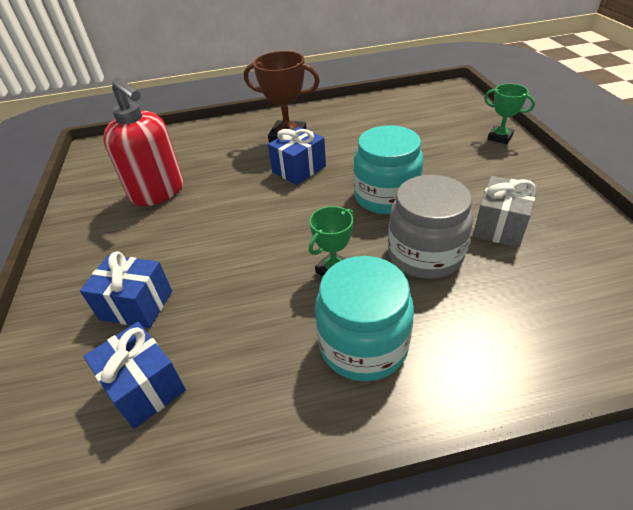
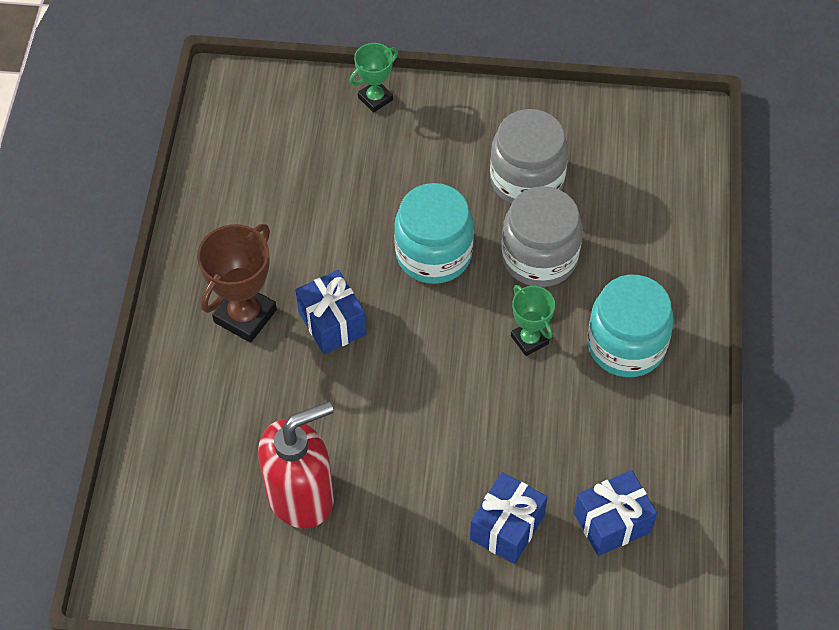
camera: 75 degrees left, 15 degrees up
(500, 226) = (527, 180): grey gift -> grey jar

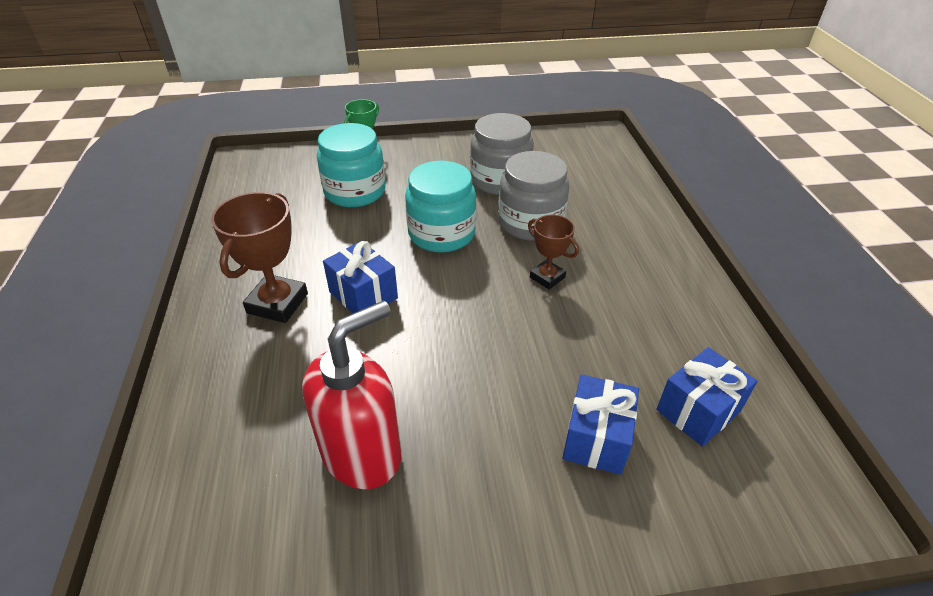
camera: 15 degrees left, 15 degrees down
(529, 340) = (547, 277): green trophy -> brown trophy
(626, 345) = (631, 267): turquoise jar -> turquoise jar (355, 191)

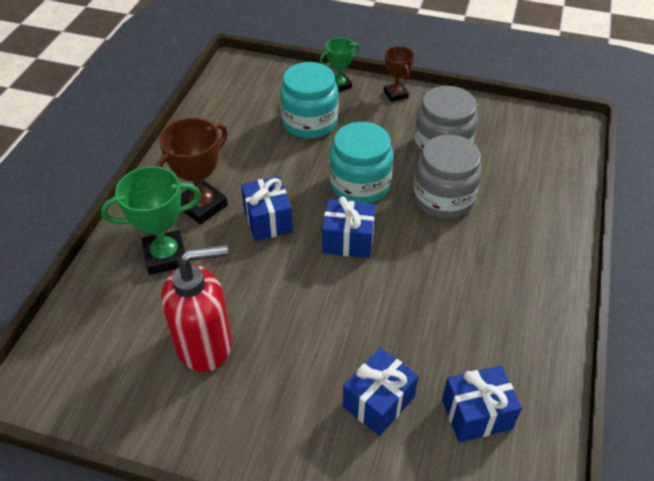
camera: 25 degrees right, 5 degrees up
(260, 371) = (165, 256): none -> green trophy
(462, 288) = (348, 241): none -> blue gift
(547, 277) = (425, 255): brown trophy -> brown trophy (395, 94)

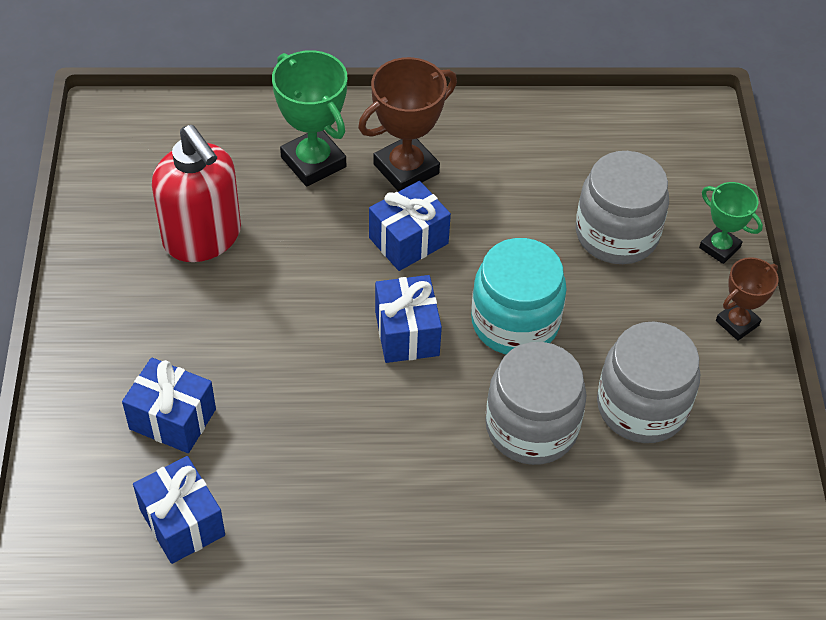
camera: 70 degrees right, 5 degrees up
(202, 206) = (406, 169): brown trophy -> brown trophy turned 60 degrees counterclockwise
(309, 122) = (616, 234): turquoise jar -> grey jar

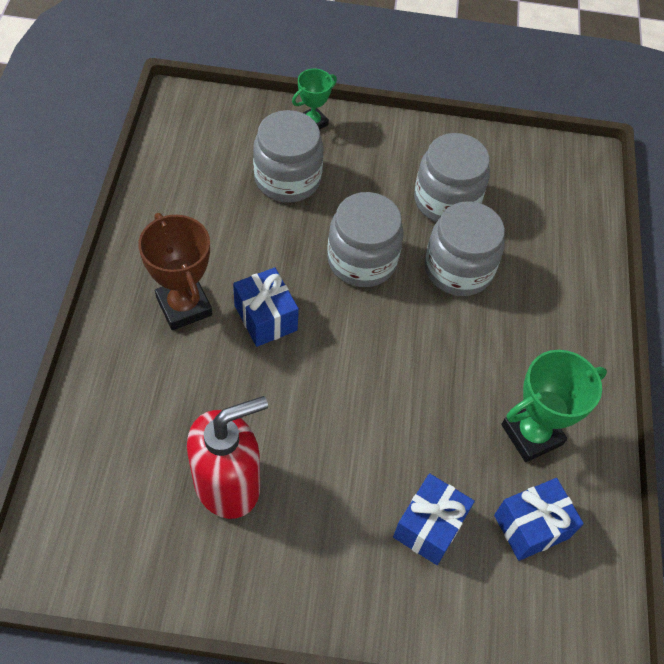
camera: 85 degrees left, 5 degrees up
(313, 162) = (156, 378): green trophy -> green trophy (531, 434)
(407, 333) = (362, 335): blue gift -> none
(515, 322) = (362, 260): turquoise jar -> grey jar
(737, 323) = (381, 131): brown trophy -> none

